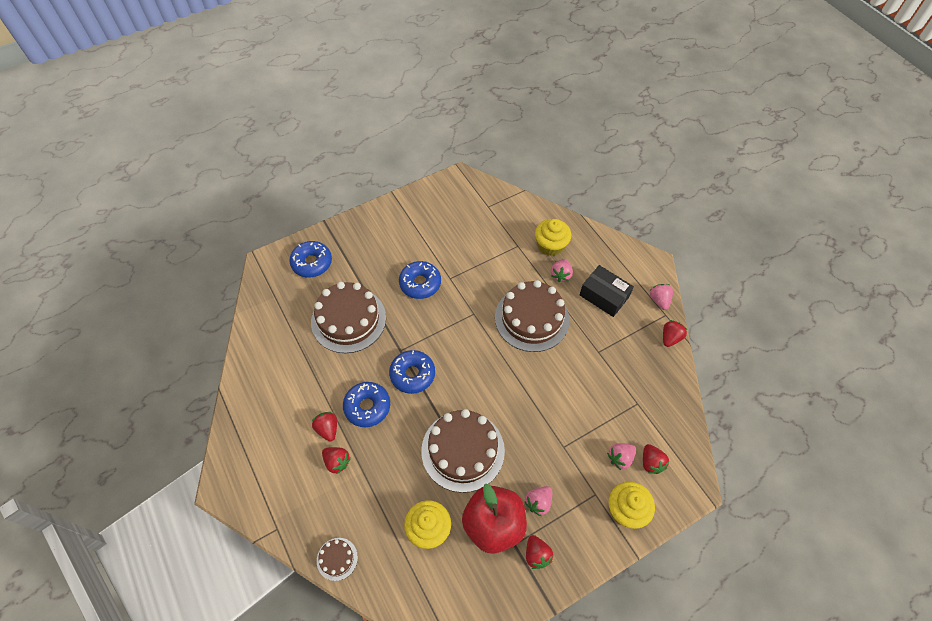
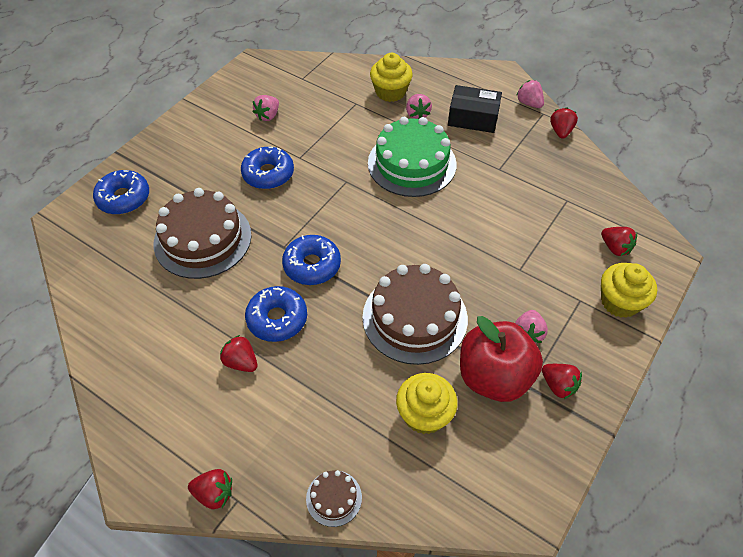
camera: 25 degrees left, 5 degrees down
(337, 462) = (273, 392): red strawberry -> red strawberry (214, 493)
(531, 318) = (412, 163): brown cake -> green cake
(620, 458) = (582, 256): pink strawberry -> pink strawberry (268, 115)

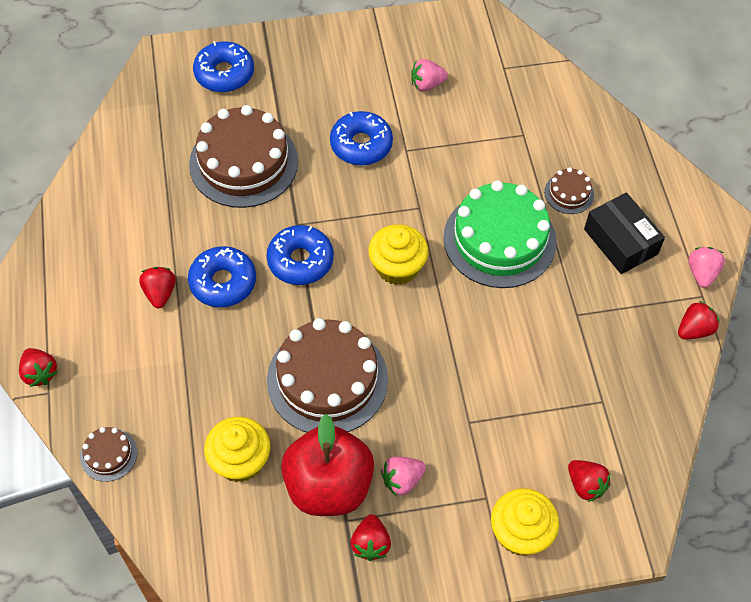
camera: 45 degrees right, 5 degrees up
(390, 92) = (572, 148): yellow cupcake -> yellow cupcake (397, 267)
(417, 114) = (569, 193): pink strawberry -> brown cake
(615, 248) = (585, 485): red strawberry -> red strawberry turned 45 degrees counterclockwise

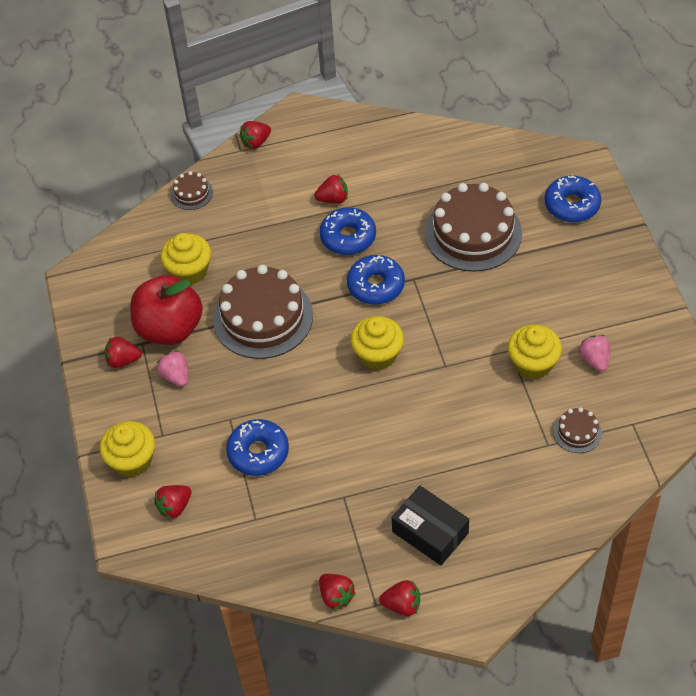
camera: 90 degrees right, 5 degrees down
(361, 145) = (509, 315): blue donut -> blue donut (258, 452)
(426, 133) = (533, 364): none -> yellow cupcake
(499, 239) = (418, 431): green cake -> none
(569, 193) = (481, 486): brown cake -> brown cake (577, 432)
(620, 241) = (430, 532): black box -> black box turned 75 degrees clockwise
(702, 273) = (402, 605): pink strawberry -> red strawberry

